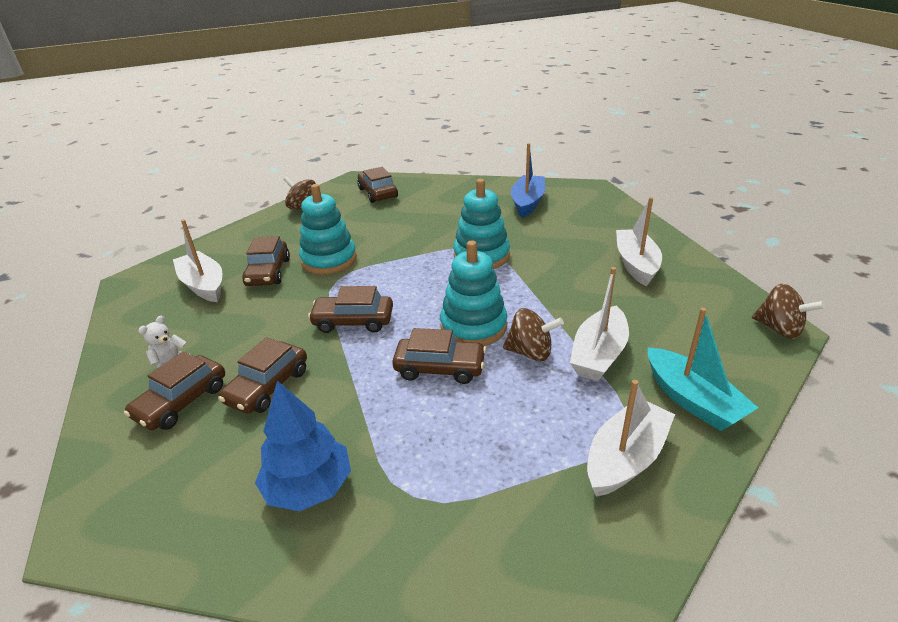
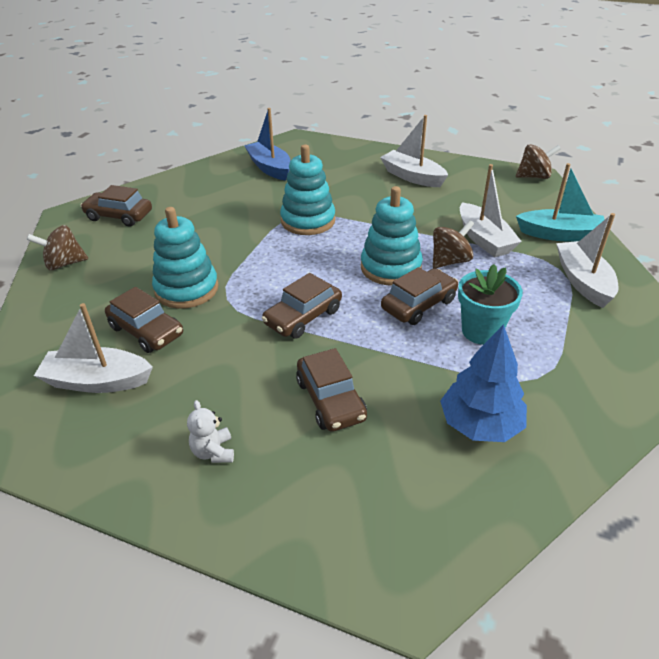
camera: 50 degrees left, 5 degrees up
(182, 402) = (284, 463): brown car -> none
(445, 424) = (481, 331): none -> turquoise flower pot

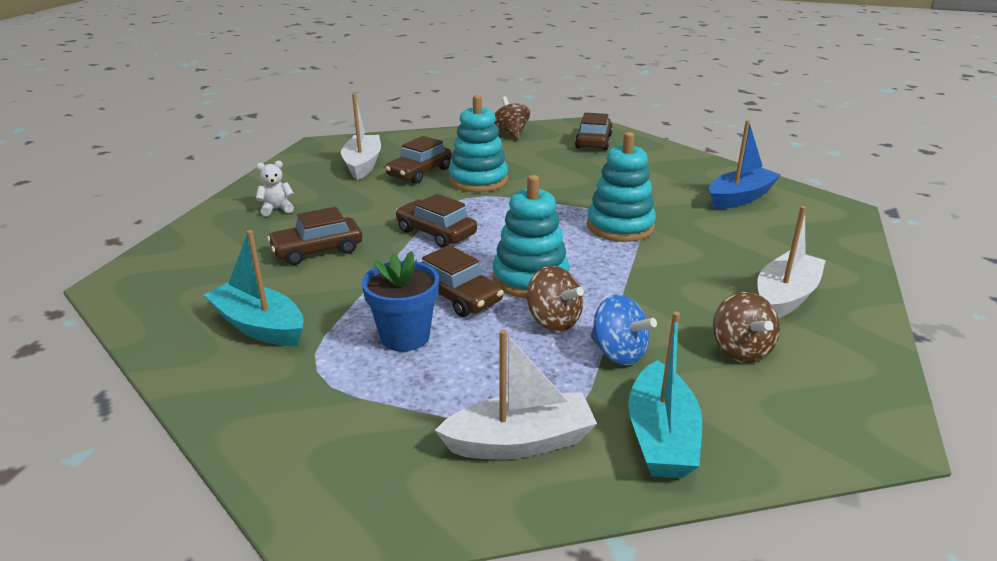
camera: 85 degrees right, 10 degrees down
(480, 424) = (260, 326): blue tree -> turquoise boat
(481, 331) = (405, 336): turquoise flower pot -> blue flower pot
(484, 239) = (618, 353): white boat -> blue spinning top
(534, 176) = (881, 431): brown spinning top -> brown spinning top (740, 350)

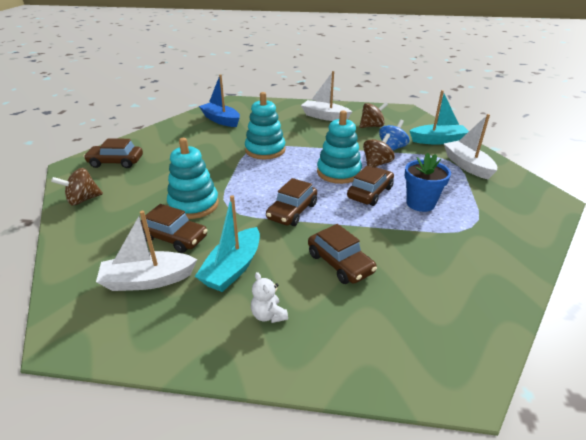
camera: 100 degrees left, 5 degrees up
(260, 326) = (451, 262): turquoise boat -> turquoise boat (233, 268)

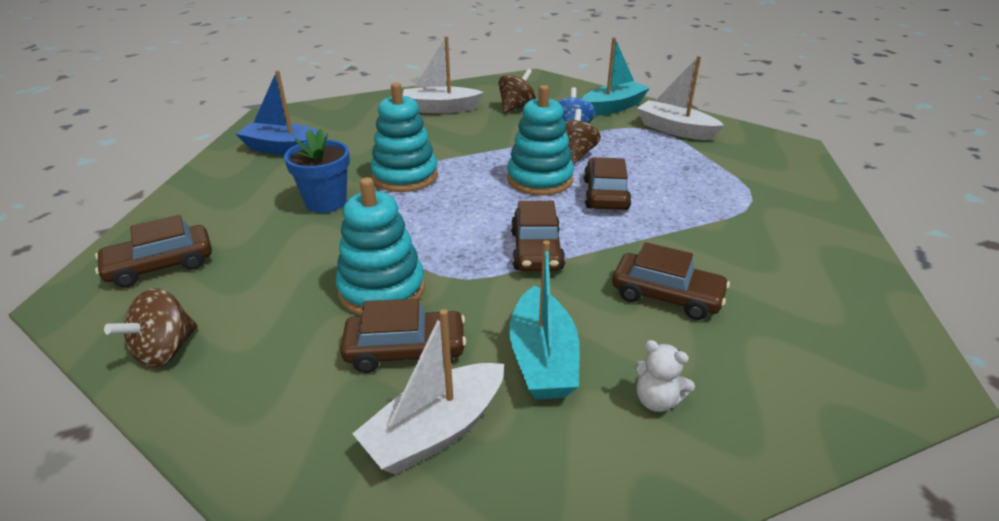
camera: 30 degrees left, 0 degrees up
(420, 203) = (674, 190): blue flower pot -> blue flower pot (326, 202)

